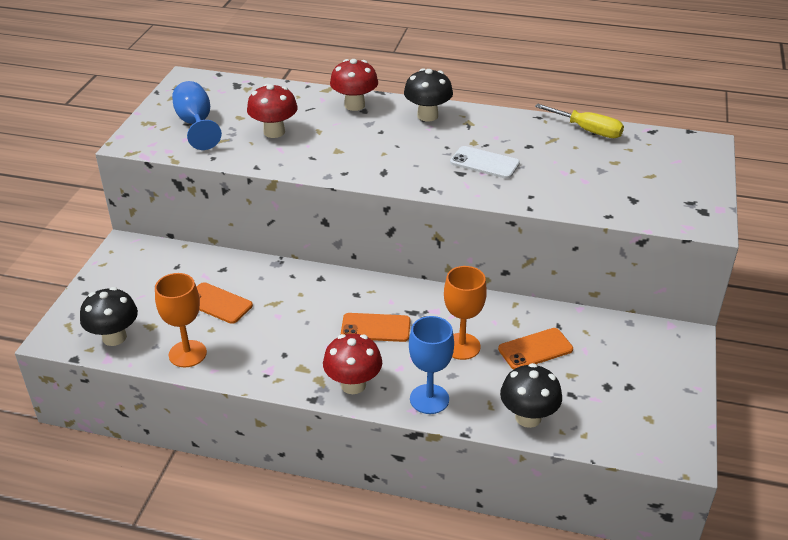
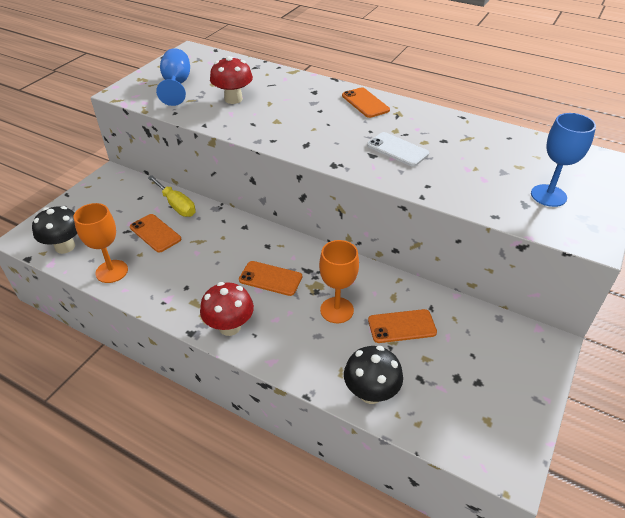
camera: 15 degrees right, 5 degrees up
(354, 105) = (308, 87): red mushroom -> none
(427, 116) = (365, 103): black mushroom -> orange phone
(429, 399) = (289, 354): blue goblet -> blue goblet (548, 195)
(588, 130) = (503, 134): yellow screwdriver -> yellow screwdriver (176, 205)

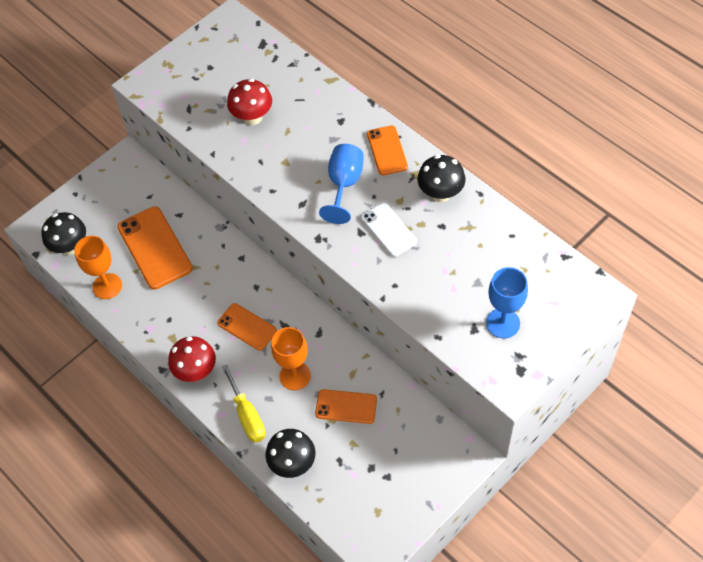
camera: 20 degrees right, 15 degrees up
(155, 233) = (155, 248): orange phone -> orange phone, size x1.65
(176, 205) = (182, 215): yellow screwdriver -> yellow screwdriver (247, 415)
(177, 85) = (201, 82): blue goblet -> blue goblet (344, 184)
(428, 121) = (440, 193): none -> black mushroom

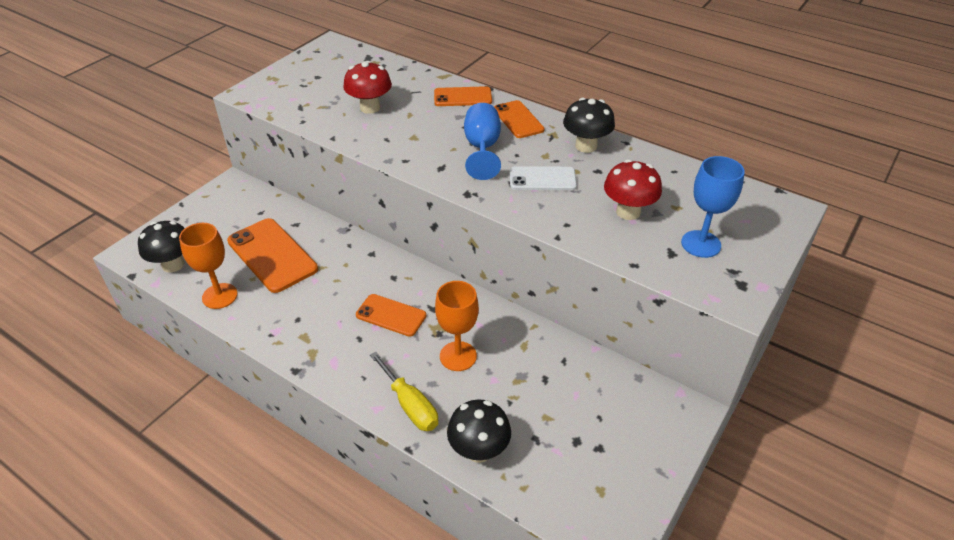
camera: 15 degrees left, 15 degrees down
(196, 371) = (338, 366): red mushroom -> red mushroom (628, 212)
(346, 406) = (527, 379): orange phone -> orange phone (462, 97)
(388, 230) = (542, 179): white phone -> white phone turned 45 degrees counterclockwise

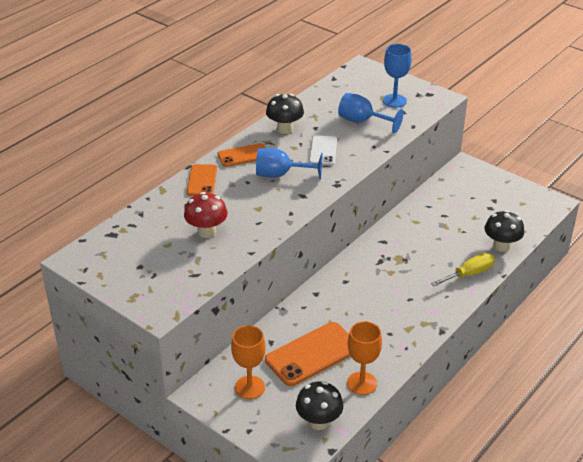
camera: 85 degrees left, 5 degrees down
(391, 315) = (387, 282): orange phone -> none
(458, 356) = (426, 251): orange goblet -> orange goblet (250, 387)
(628, 212) = (362, 121): red mushroom -> blue goblet

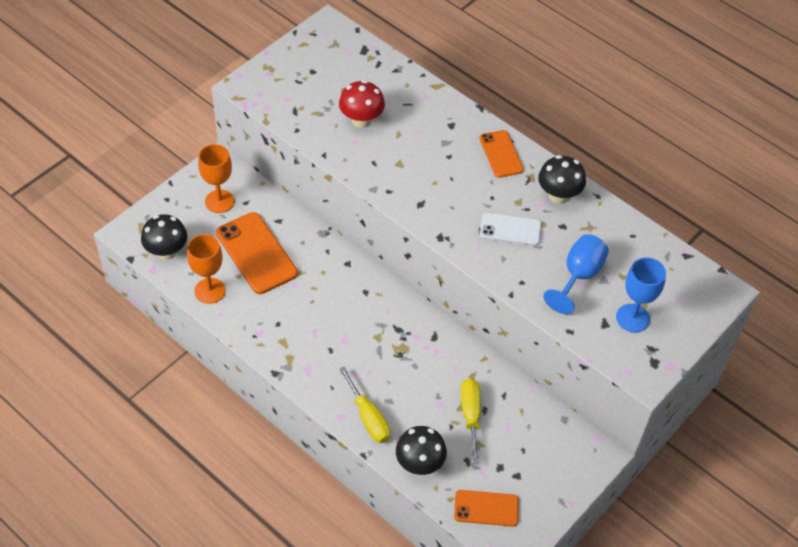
camera: 90 degrees right, 15 degrees up
(202, 181) = (452, 117): orange phone -> orange phone (486, 508)
(280, 175) = (461, 186): blue goblet -> none
(451, 222) = (470, 415): none -> yellow screwdriver

